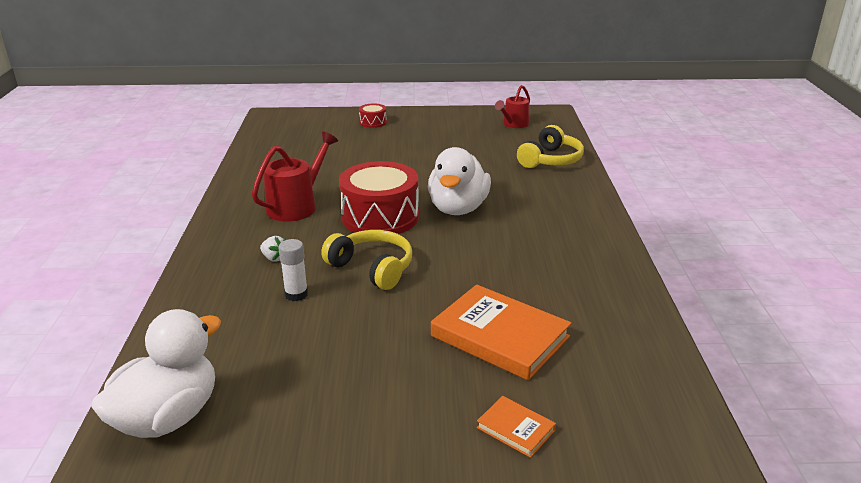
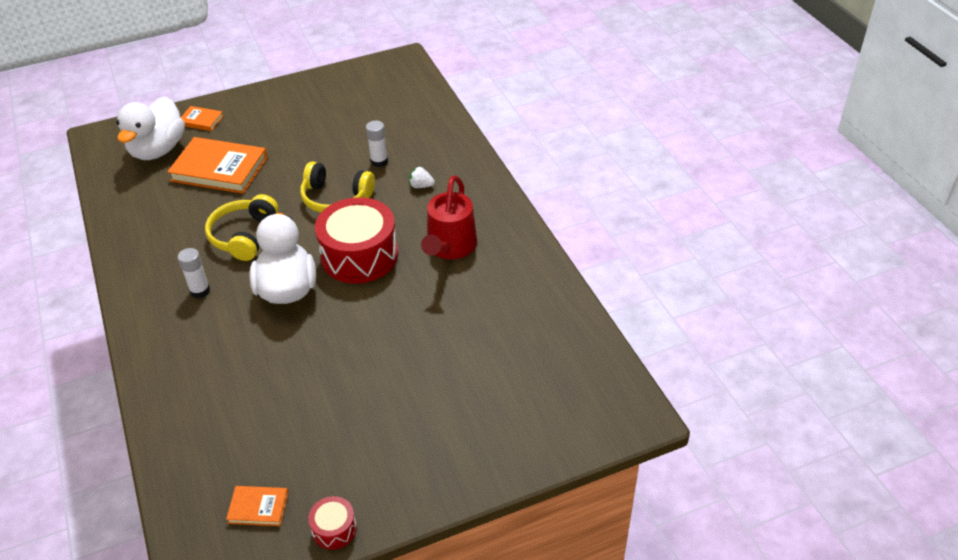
camera: 160 degrees right, 15 degrees up
(168, 417) = (394, 79): white duck -> white duck (158, 150)
(373, 122) = (474, 443): red drum -> red drum (334, 529)
(513, 124) = (258, 507): red watering can -> orange book
(539, 223) = (200, 291): none -> white glue stick
(550, 160) = (194, 417): yellow headphones -> yellow headphones (244, 236)

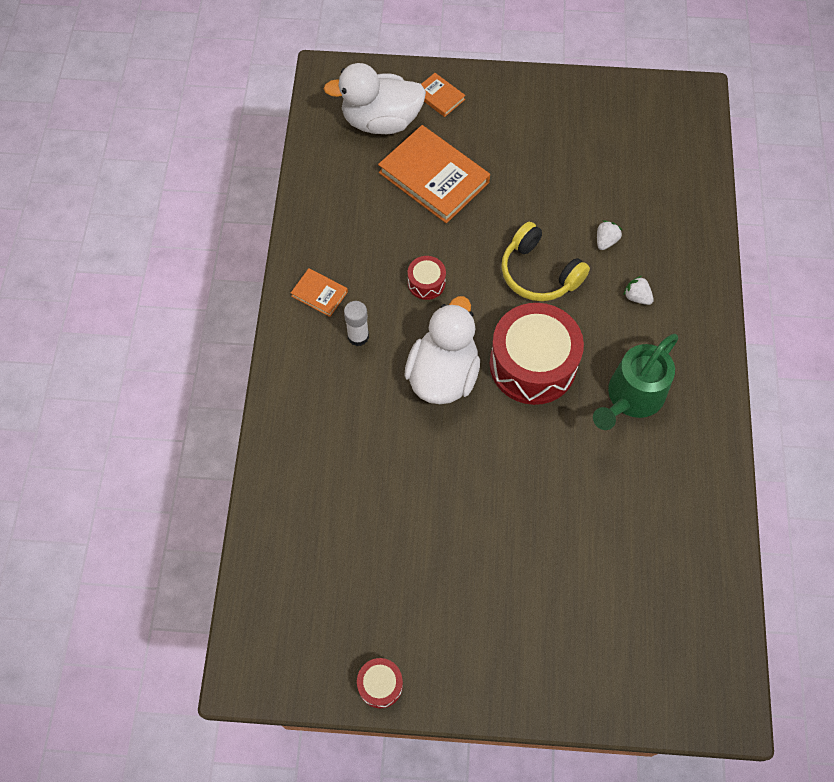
camera: 25 degrees right, 20 degrees up
(158, 150) = (381, 121): white duck -> white duck turned 45 degrees clockwise
(244, 236) = (426, 283): yellow headphones -> red drum
(258, 507) = (322, 625): orange book -> orange book (319, 294)
(379, 161) = (606, 241): white glue stick -> white strawberry
(450, 247) = (631, 398): red watering can -> green watering can

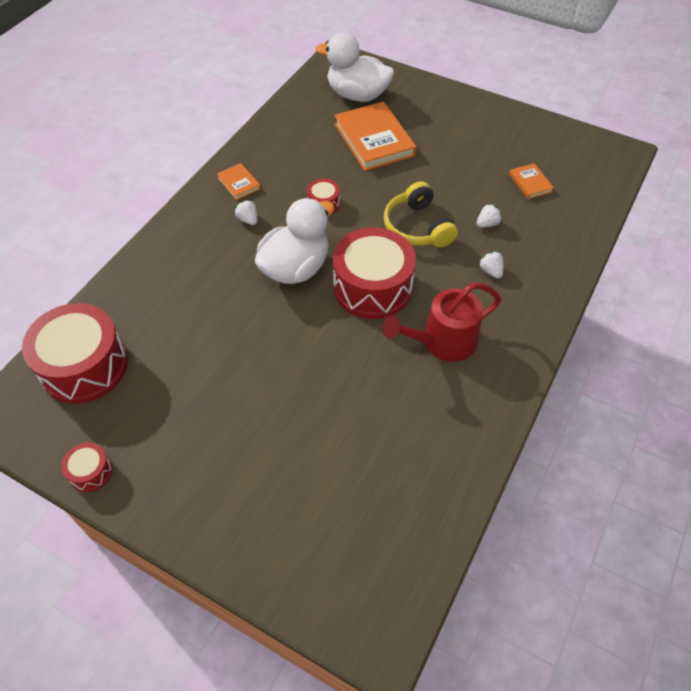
camera: 25 degrees right, 10 degrees down
(297, 581) = (84, 366): none -> red drum
(358, 336) = (248, 220): white glue stick -> white strawberry
(439, 97) = (411, 93): orange book -> orange book (530, 183)
(631, 398) = (442, 342): green watering can -> red watering can

